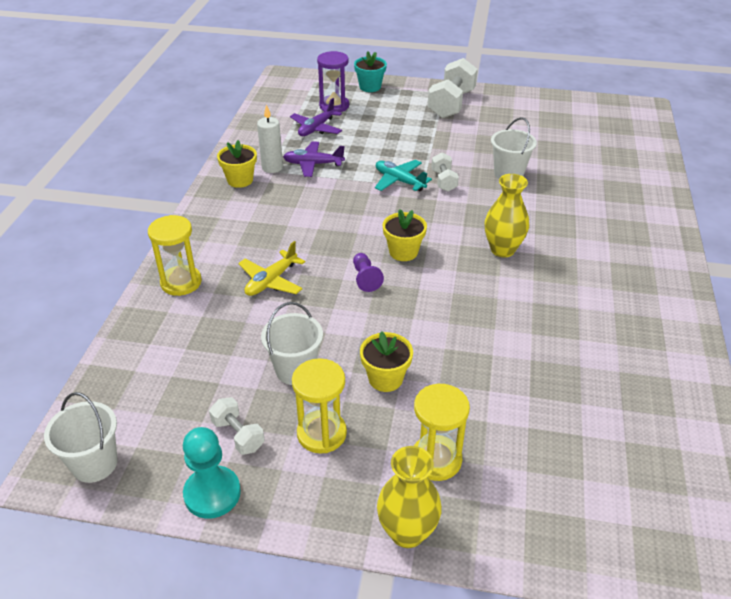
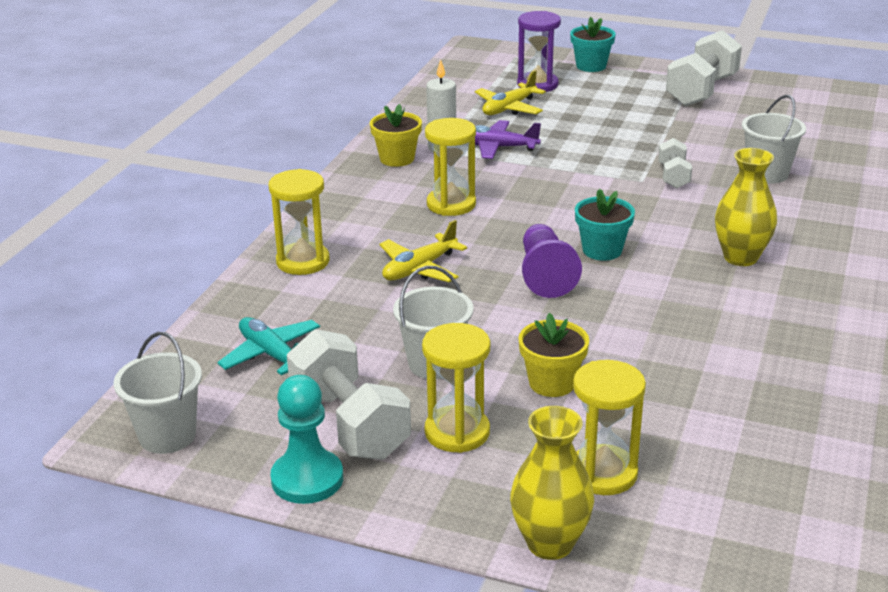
camera: 10 degrees right, 10 degrees down
(238, 435) = (349, 424): white dumbbell -> white dumbbell, size x1.88
(286, 219) = (451, 204): none -> yellow hourglass
(316, 128) = (509, 108): purple plane -> yellow plane
(365, 278) = (545, 275): purple pawn -> purple pawn, size x1.58
(399, 181) = (612, 173): turquoise plane -> turquoise plane (272, 355)
(403, 252) = (602, 250): yellow flower pot -> turquoise flower pot

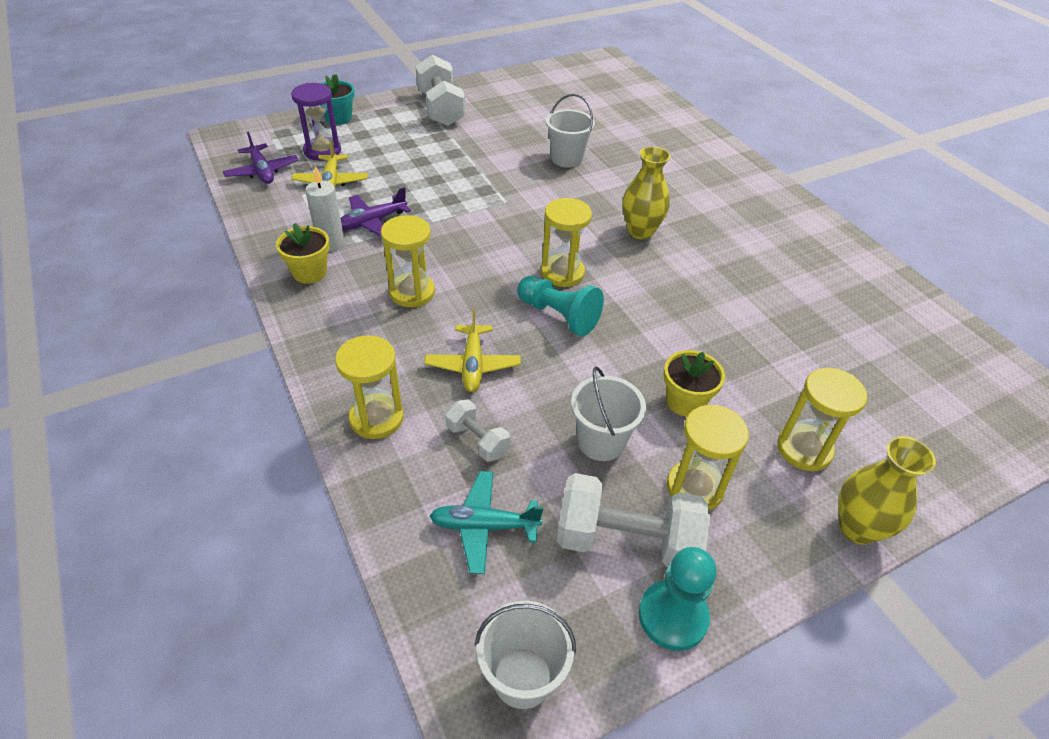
camera: 50 degrees left, 15 degrees up
(466, 81) = (262, 171): none -> purple plane
(545, 275) = (559, 315): purple pawn -> turquoise pawn
(602, 250) = (562, 273): turquoise flower pot -> yellow hourglass
(673, 176) = (519, 188): white dumbbell -> white dumbbell (477, 440)

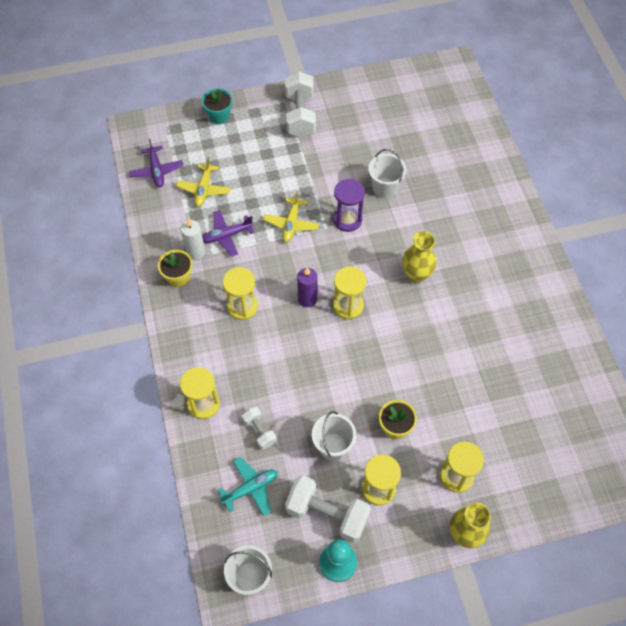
camera: 15 degrees right, 15 degrees up
(322, 151) = (202, 154): purple hourglass -> purple hourglass (347, 220)
(473, 365) = (269, 374): yellow plane -> yellow plane (291, 224)
(484, 526) = (250, 488): turquoise plane -> turquoise plane turned 135 degrees clockwise
(503, 273) = (307, 299): none -> purple candle
(559, 315) = (335, 343): turquoise pawn -> none

